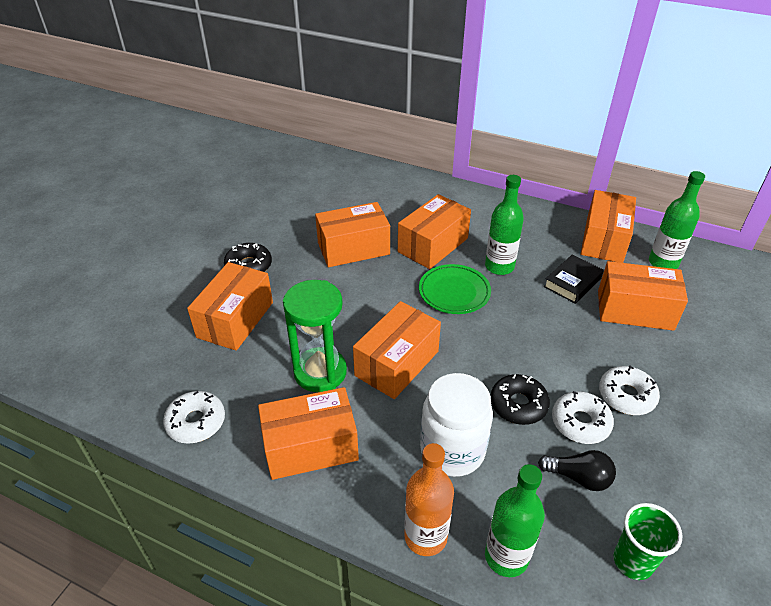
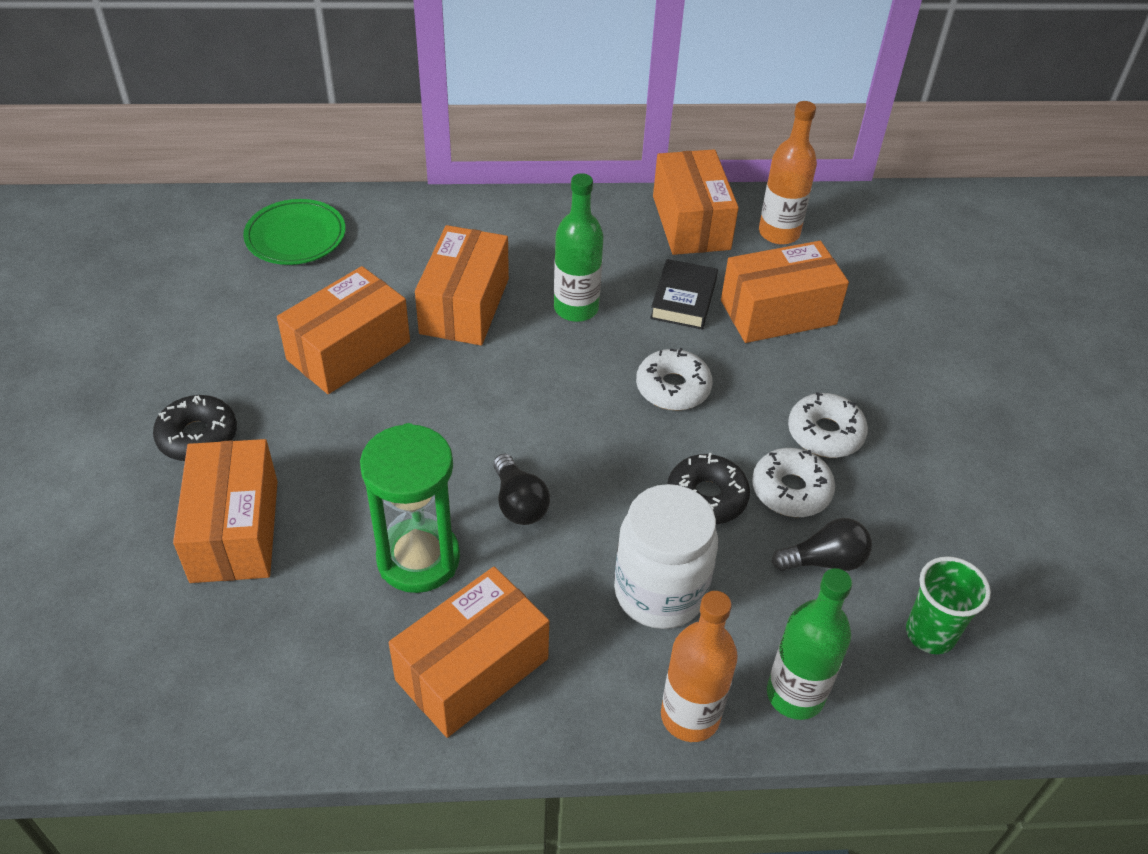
camera: 30 degrees left, 5 degrees up
(196, 422) = (280, 709): white donut -> white donut (673, 388)
(397, 363) = (519, 503): orange box -> black light bulb
(454, 292) = (536, 369): green plate -> green plate (296, 237)
(663, 263) = (779, 233): green bottle -> orange bottle

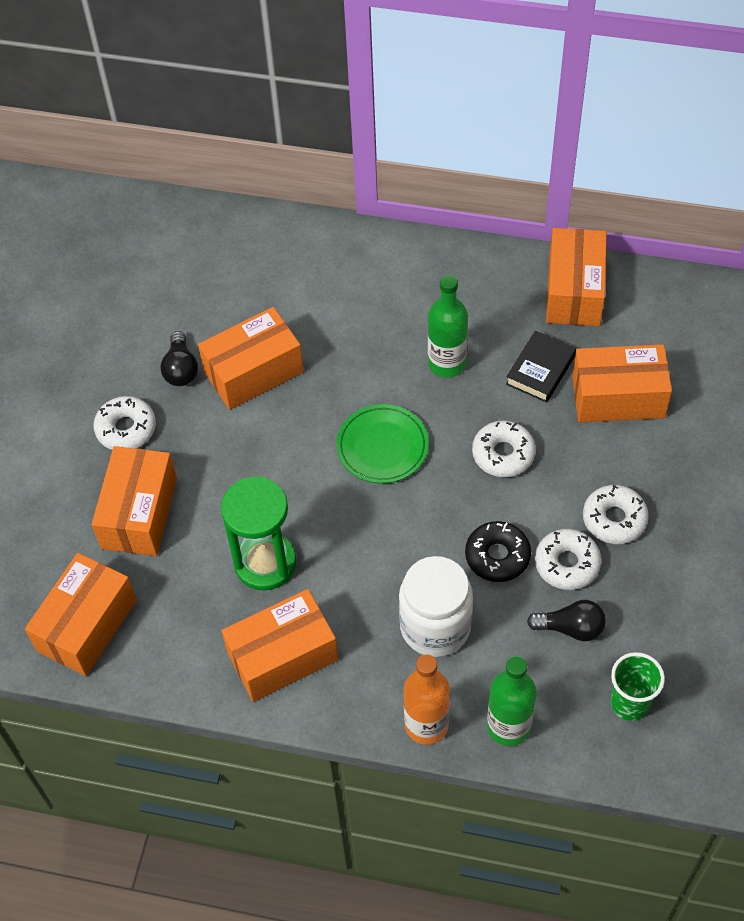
camera: 20 degrees right, 10 degrees up
(198, 436) = (126, 429): black donut -> white donut
(296, 237) = (234, 252): green plate -> green plate (382, 447)
(464, 306) = (355, 345): orange box -> orange box (87, 625)
(519, 503) = (351, 532): black light bulb -> black light bulb (181, 369)
(779, 233) = (649, 315): orange bottle -> none

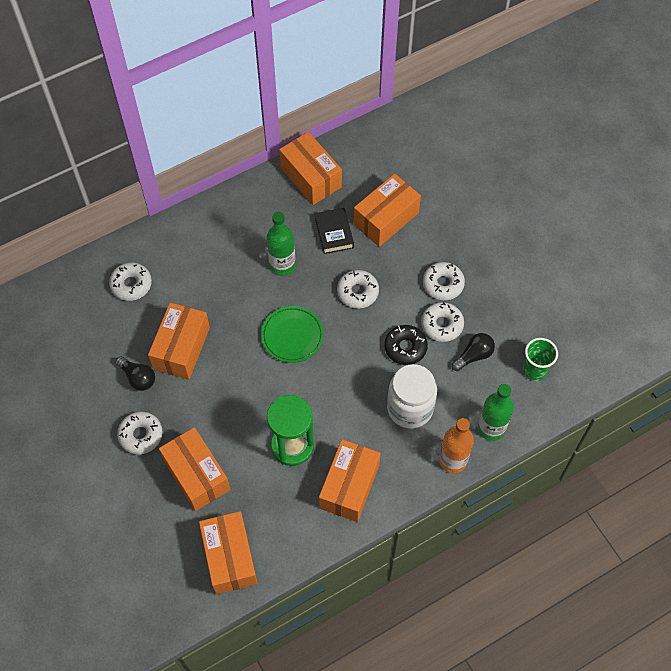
camera: 45 degrees left, 5 degrees up
(268, 270) = (131, 284): none -> white donut

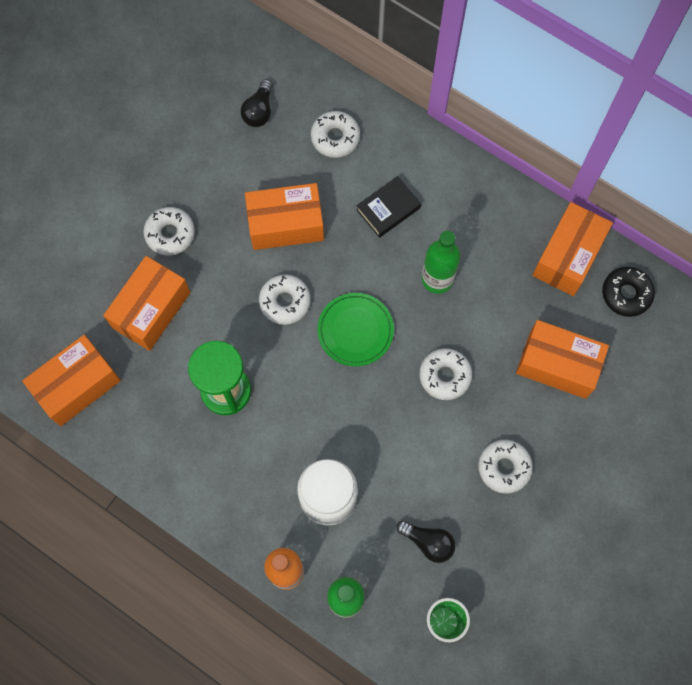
camera: 65 degrees right, 10 degrees up
(138, 378) = (232, 199): black light bulb -> black light bulb (259, 111)
(334, 233) = (507, 315): black book -> black book (388, 209)
(349, 486) = (206, 471): orange box -> none
(405, 347) = (400, 460): black donut -> black donut (626, 294)
(442, 325) = (450, 489): white donut -> white donut (285, 302)

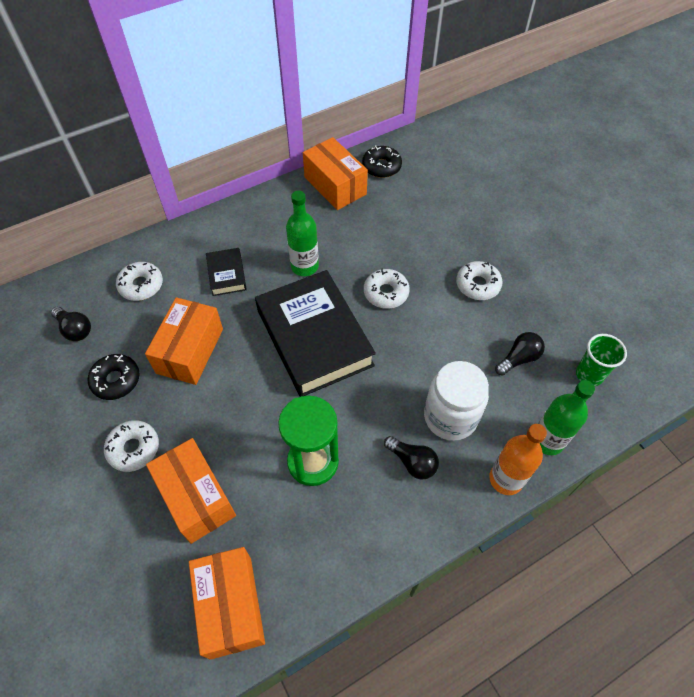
camera: 65 degrees left, 15 degrees down
(226, 179) = (116, 380): none -> black donut
(265, 479) = (412, 462): none -> black light bulb
(285, 302) = (258, 379): white donut -> none
(355, 331) = (314, 338): green plate -> black book
(557, 365) = (413, 222): orange box -> none

